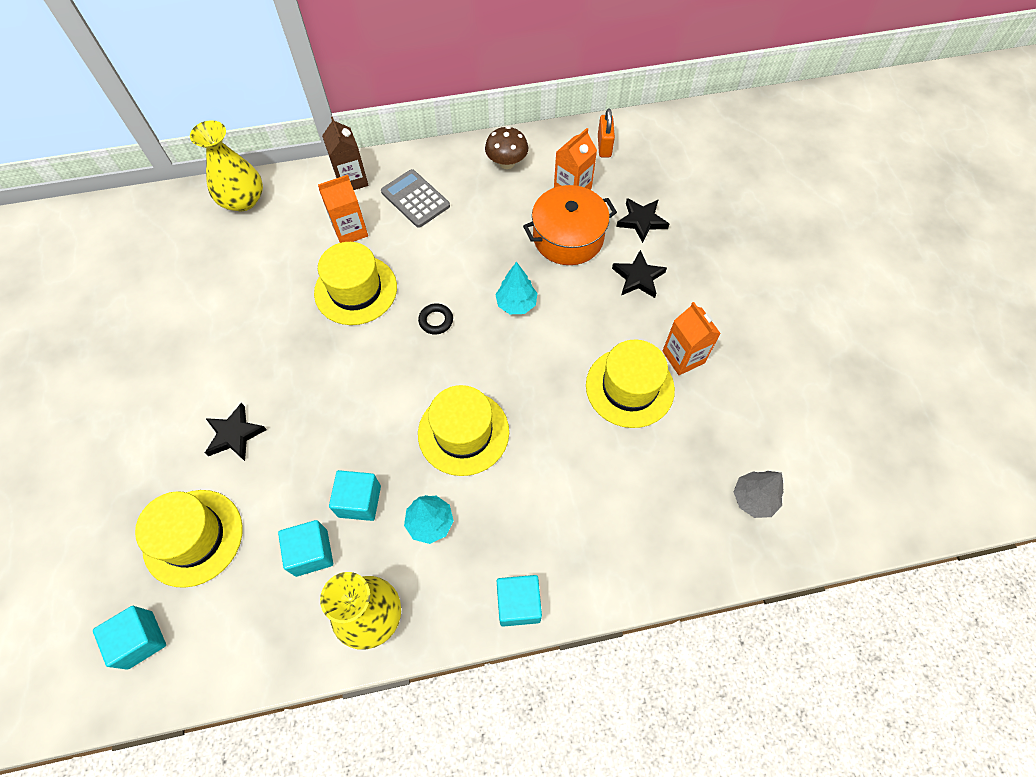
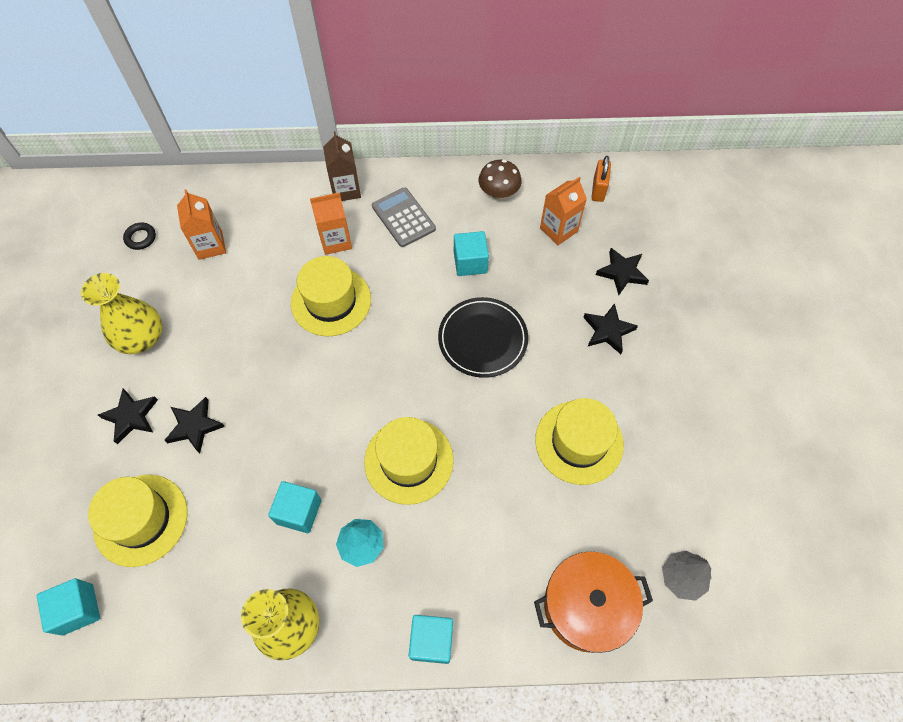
camera: 10 degrees right, 0 degrees up
(164, 436) = (131, 417): none -> black star
(243, 200) = (240, 195): yellow vase -> yellow vase (141, 338)
(311, 553) = (246, 554): turquoise cube -> turquoise cube (470, 262)
(436, 321) = (402, 344): black ring -> black ring (140, 238)
(516, 304) = (482, 339): turquoise tree -> black plate
(568, 237) = (545, 279): orange pot -> orange pot (587, 606)
(683, 357) = (638, 420): orange carton -> orange carton (210, 245)

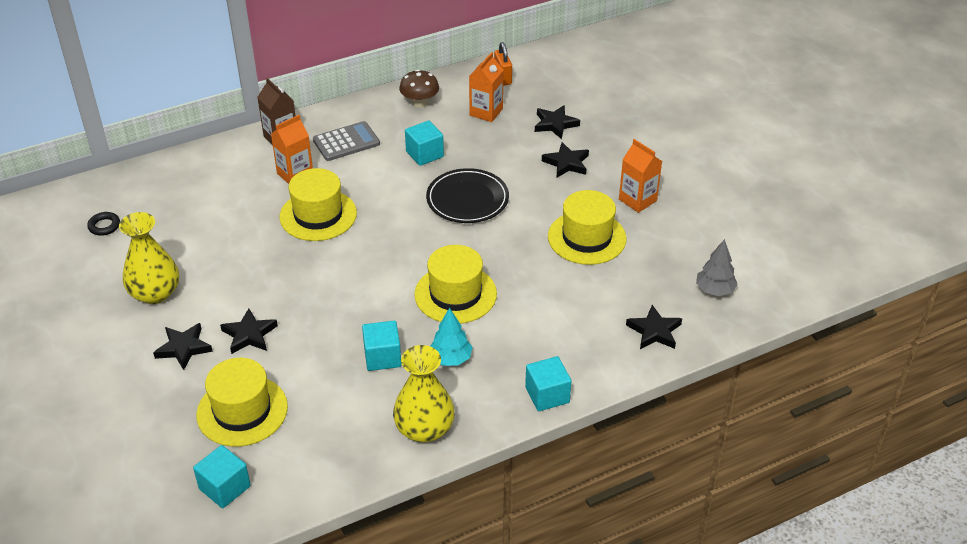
camera: 25 degrees left, 20 degrees down
(210, 245) = (178, 211): orange carton -> orange carton (637, 200)
(403, 218) = (346, 142): grey calculator -> grey calculator turned 120 degrees clockwise
(587, 606) = (654, 331): orange pot -> black star

